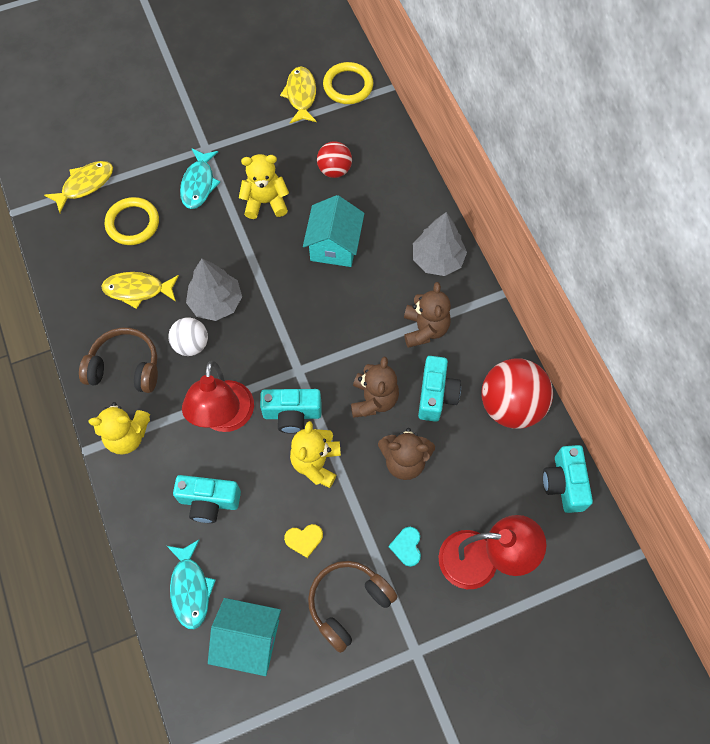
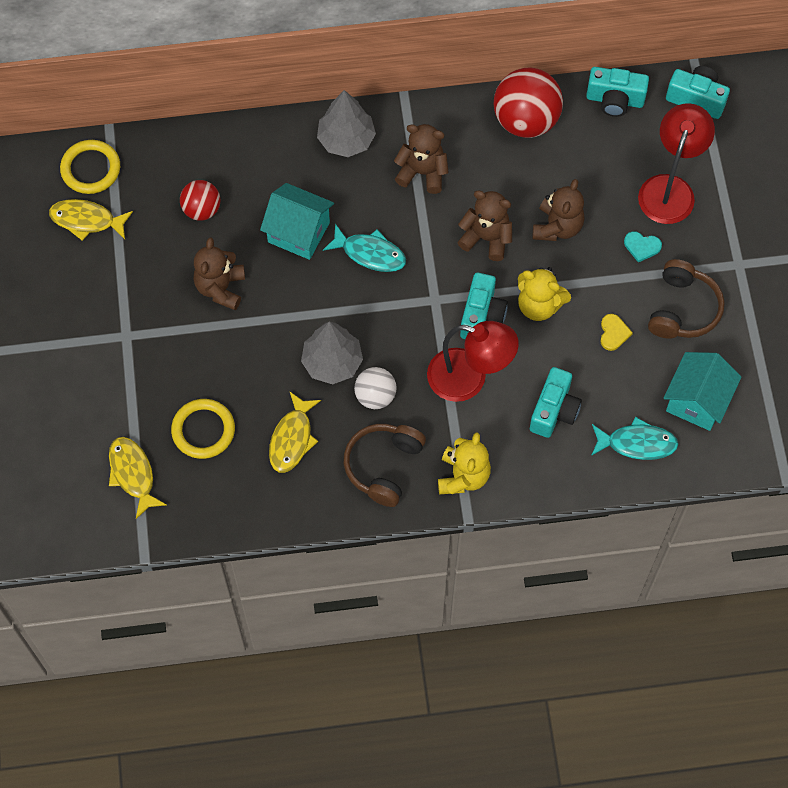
camera: 75 degrees left, 0 degrees up
(199, 184) = (173, 352): turquoise fish -> turquoise fish (370, 253)
(265, 202) = (220, 288): yellow teddy bear -> brown teddy bear
(348, 603) = (683, 309): brown headphones -> brown headphones turned 135 degrees counterclockwise
(436, 395) = (497, 181): turquoise camera -> turquoise camera (696, 98)

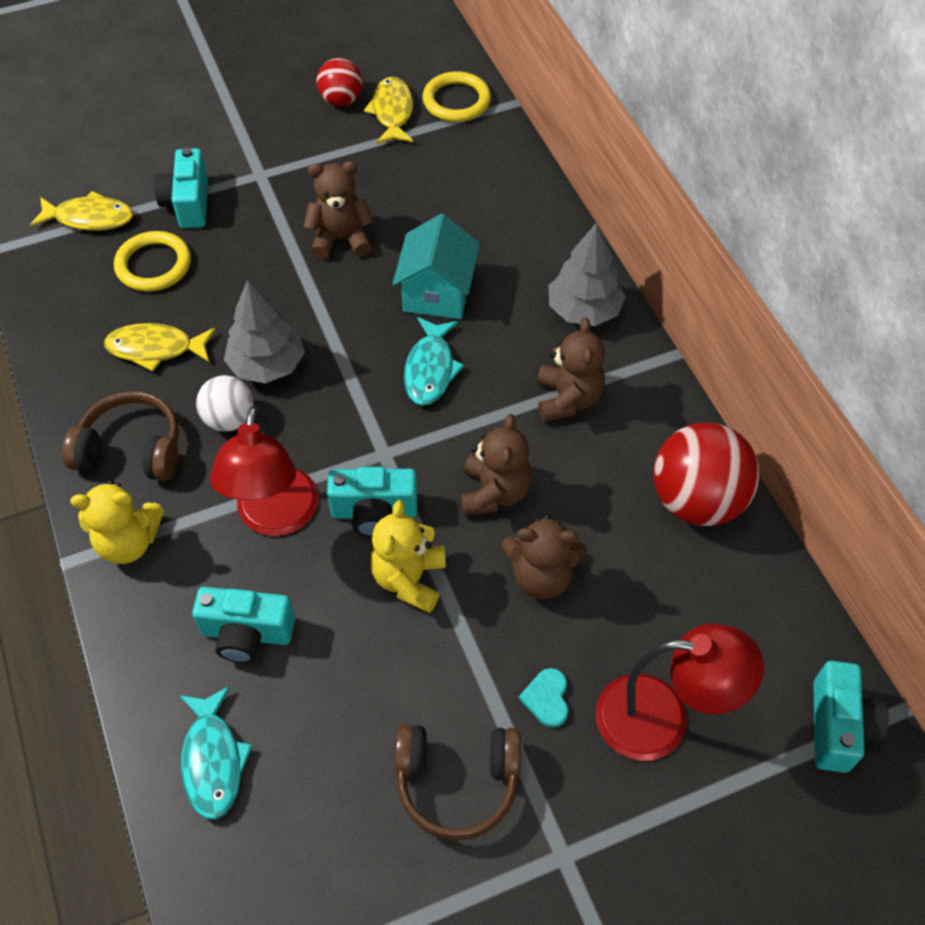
camera: 75 degrees right, 10 degrees down
(132, 474) = (90, 218): yellow fish -> yellow fish turned 45 degrees clockwise
(202, 209) = (438, 200): red ball -> red ball (341, 100)
(613, 333) = (390, 688): yellow heart -> none
(615, 100) = (781, 608): turquoise camera -> turquoise camera (188, 203)
(697, 401) = (301, 837): turquoise house -> none

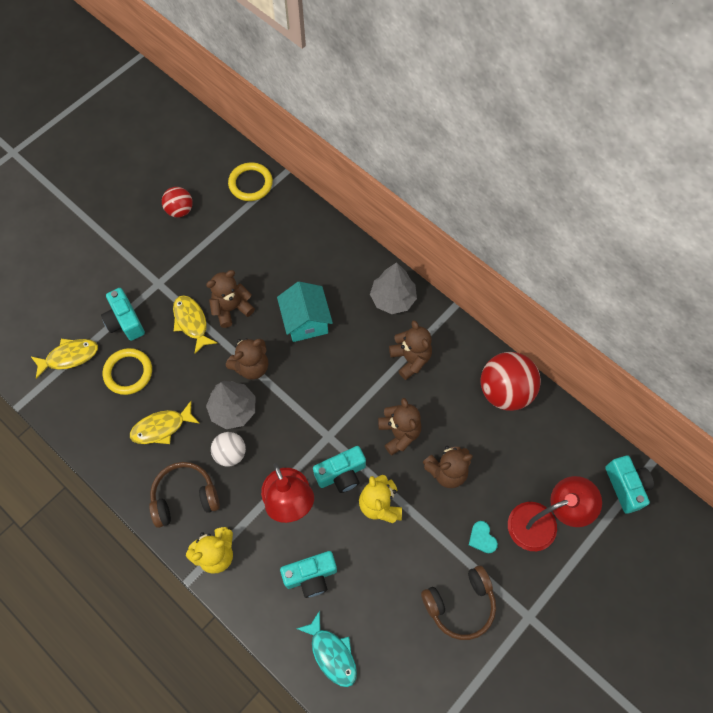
camera: 25 degrees left, 10 degrees up
(326, 320) = (251, 366): none -> brown teddy bear
(392, 112) = (216, 206): yellow fish -> yellow fish (191, 322)
(430, 369) = (327, 373): turquoise fish -> none

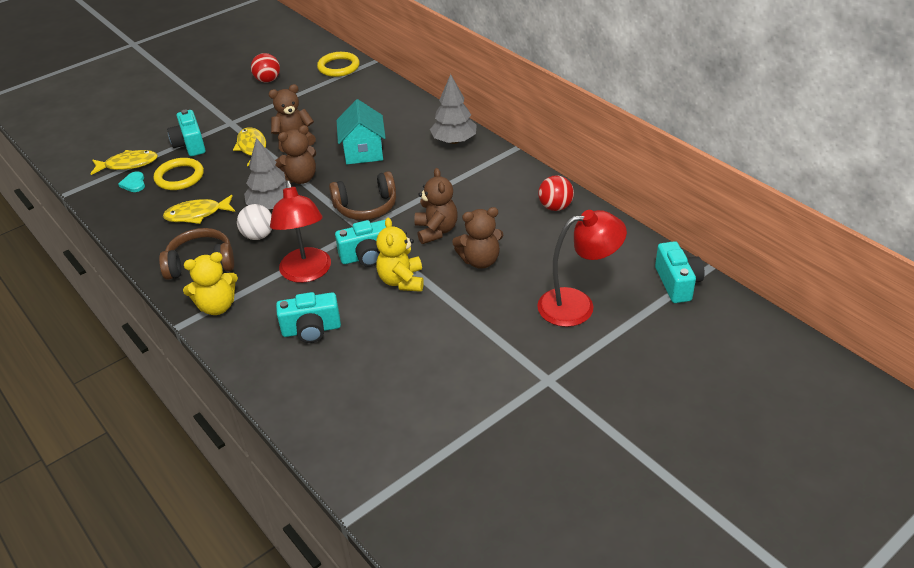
camera: 10 degrees right, 25 degrees down
(332, 653) = (315, 393): turquoise fish -> none
(410, 359) = (461, 181): brown teddy bear -> none
(460, 604) = (470, 364): brown headphones -> brown headphones (366, 207)
(482, 538) = (507, 313): turquoise heart -> turquoise heart (134, 183)
(505, 391) = (555, 207): red ball -> red ball, size x0.58

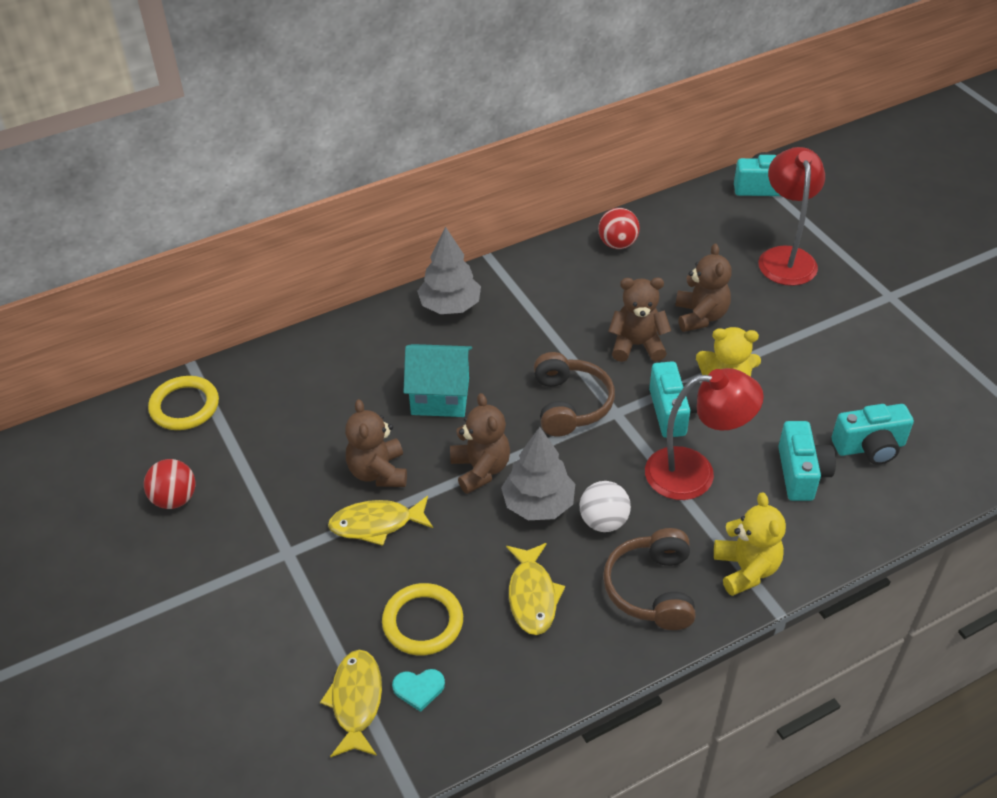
camera: 80 degrees left, 5 degrees up
(190, 145) = (331, 609): turquoise camera -> turquoise camera (869, 447)

